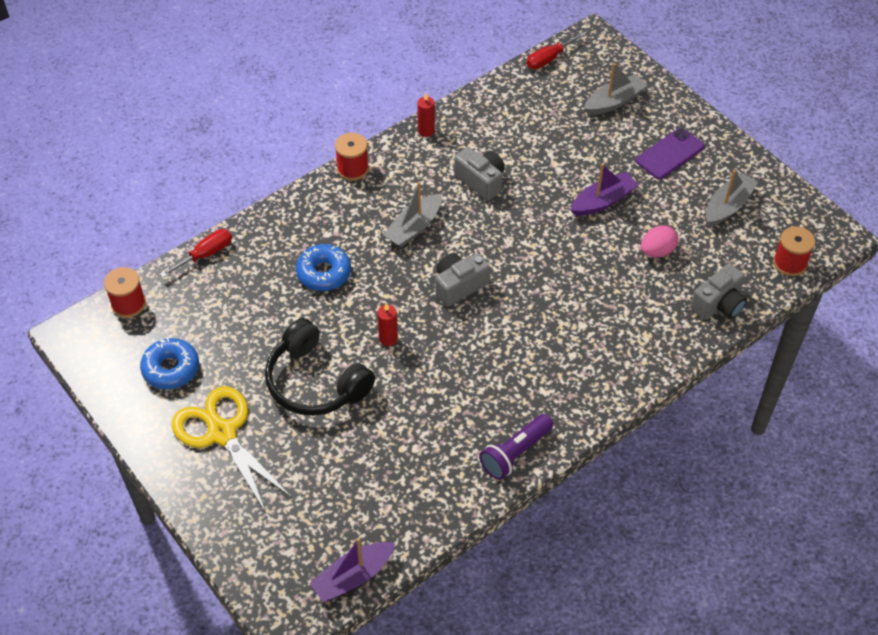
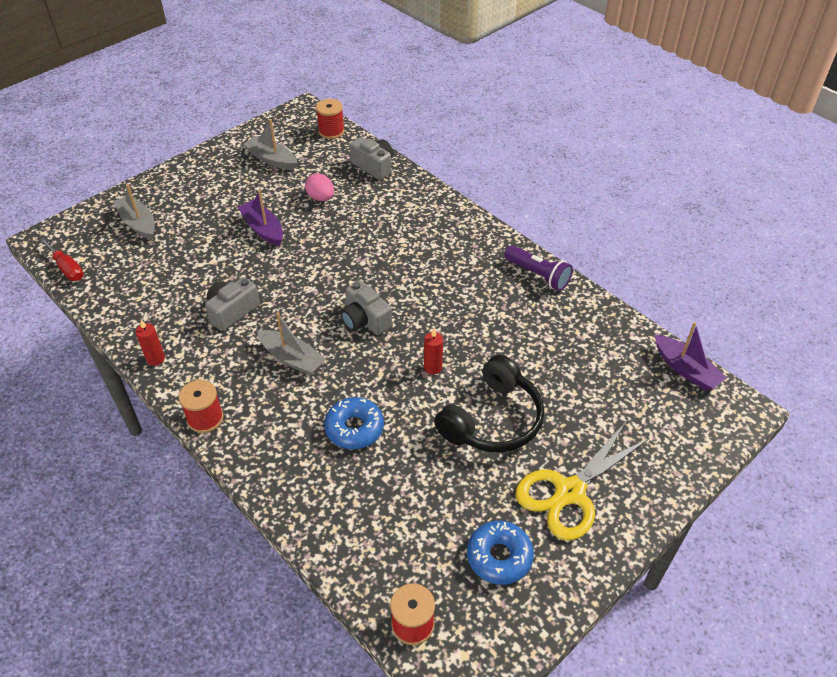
camera: 95 degrees left, 5 degrees down
(206, 254) = (331, 549): red screwdriver -> none
(670, 154) = (209, 190): purple phone -> none

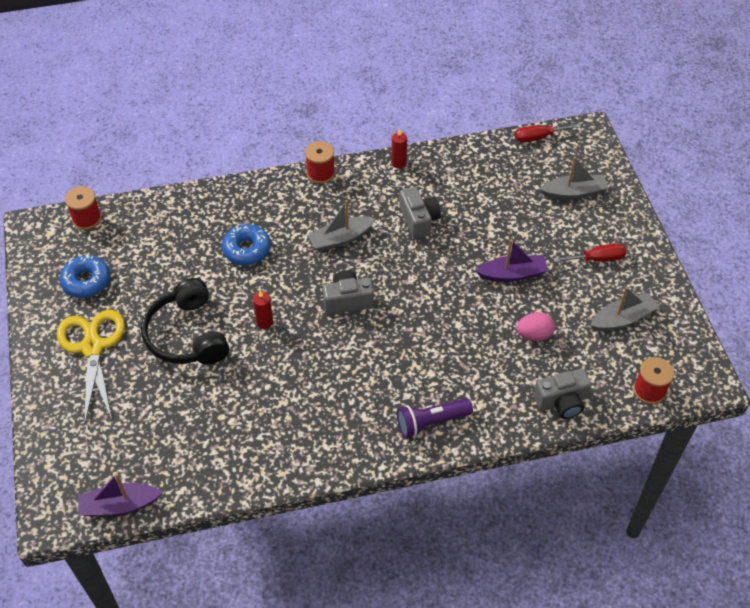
camera: 120 degrees right, 5 degrees up
(214, 188) = (597, 259): none -> red screwdriver
(538, 275) = (308, 459): purple flashlight -> purple flashlight (431, 422)

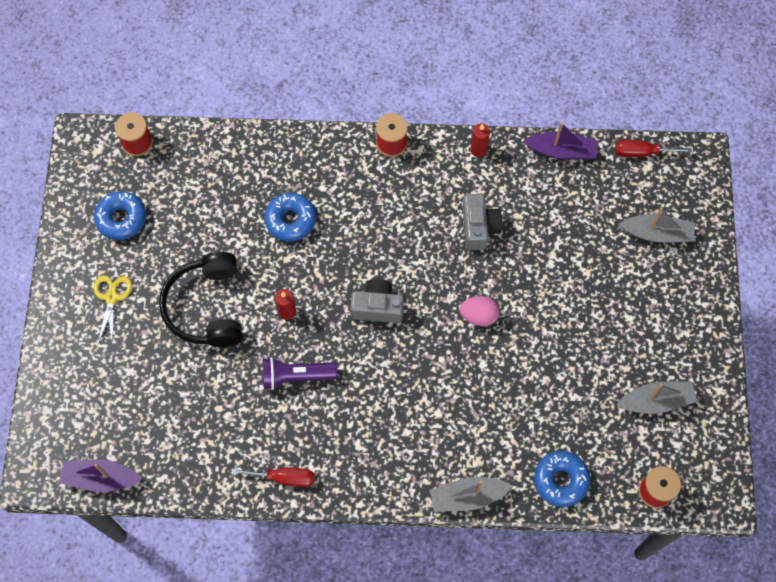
camera: 15 degrees right, 15 degrees up
(92, 347) = (111, 297): yellow scissors -> yellow scissors, size x0.55
(340, 239) = (390, 231): grey boat -> grey boat (467, 496)
(431, 422) = (422, 468): purple flashlight -> purple flashlight (296, 376)
(512, 274) = (558, 319): purple boat -> purple boat (561, 151)
(534, 335) = (557, 396): pink egg -> pink egg (478, 316)
(561, 402) = (560, 480): grey camera -> blue donut
(597, 259) = (654, 322): red screwdriver -> red screwdriver (284, 478)

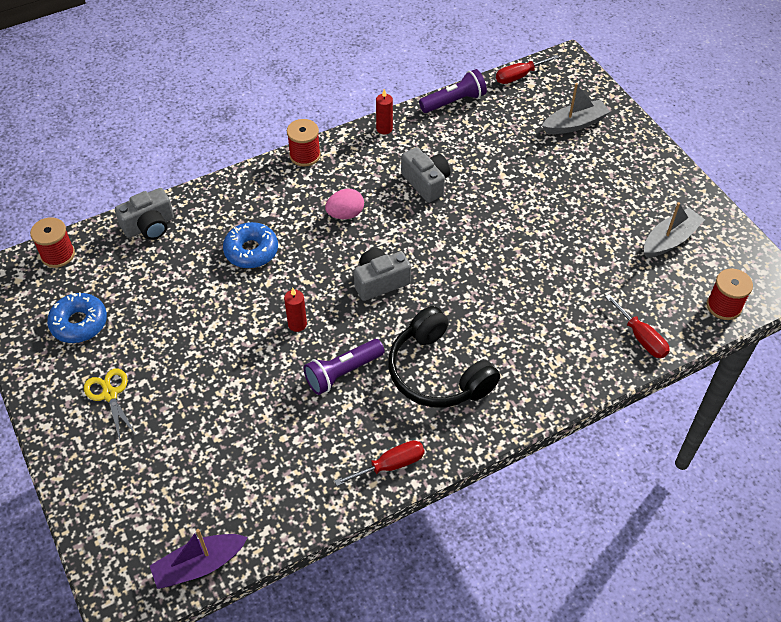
camera: 30 degrees left, 15 degrees down
(207, 307) = (215, 357): black headphones -> black headphones (438, 372)
(223, 151) = (149, 226): none -> grey camera
(467, 496) = (572, 392): grey boat -> none
(478, 316) = (475, 247): pink egg -> pink egg (345, 214)
(560, 480) = (641, 338): blue donut -> red screwdriver
(561, 151) = (454, 101): purple boat -> purple flashlight

